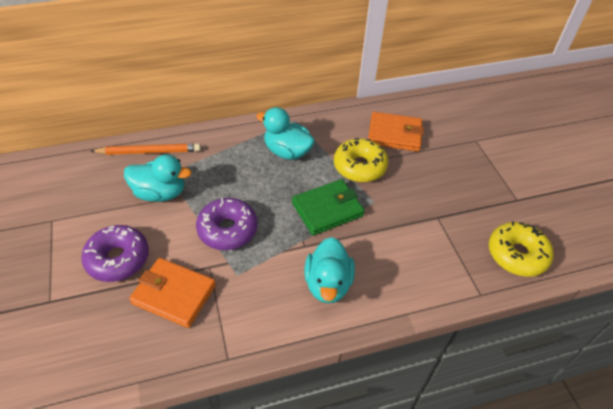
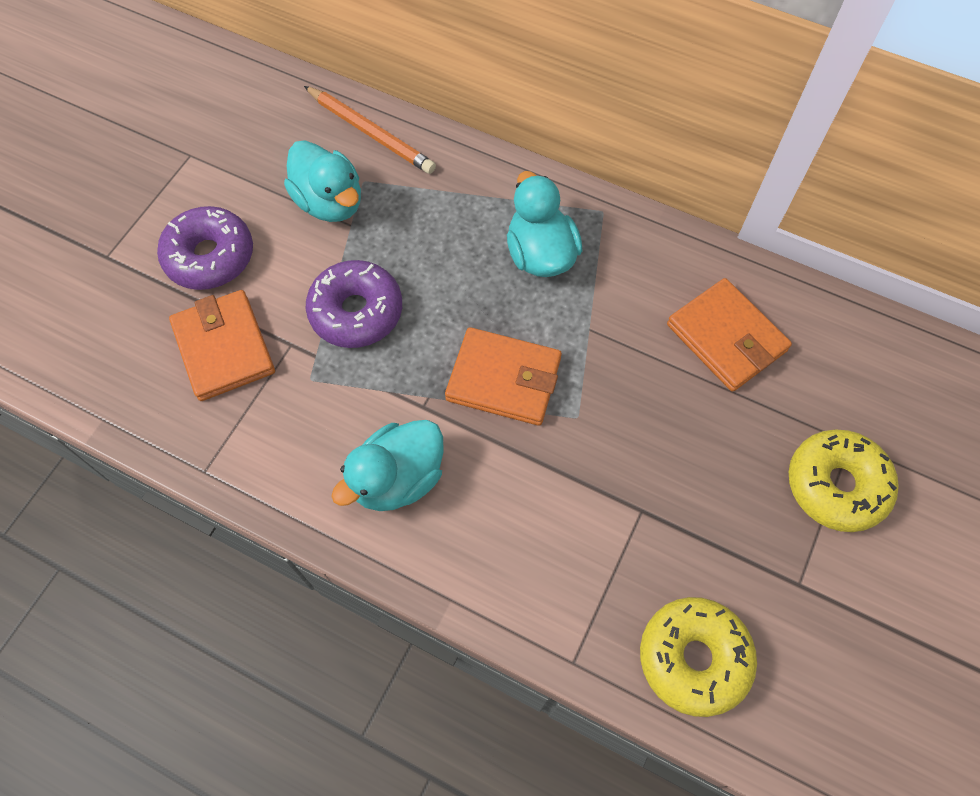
camera: 45 degrees right, 15 degrees up
(327, 209) = (503, 379): green wallet -> orange wallet
(359, 166) = (616, 350): yellow donut -> yellow donut (836, 485)

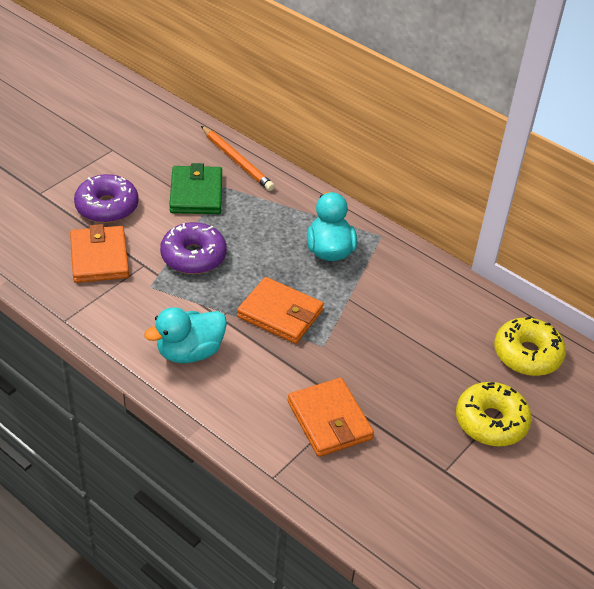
camera: 10 degrees right, 20 degrees down
(330, 202) = (196, 193): turquoise duck -> green wallet
(693, 658) = (356, 494): yellow donut -> yellow donut (527, 354)
(726, 338) = (442, 323): orange wallet -> orange wallet (329, 420)

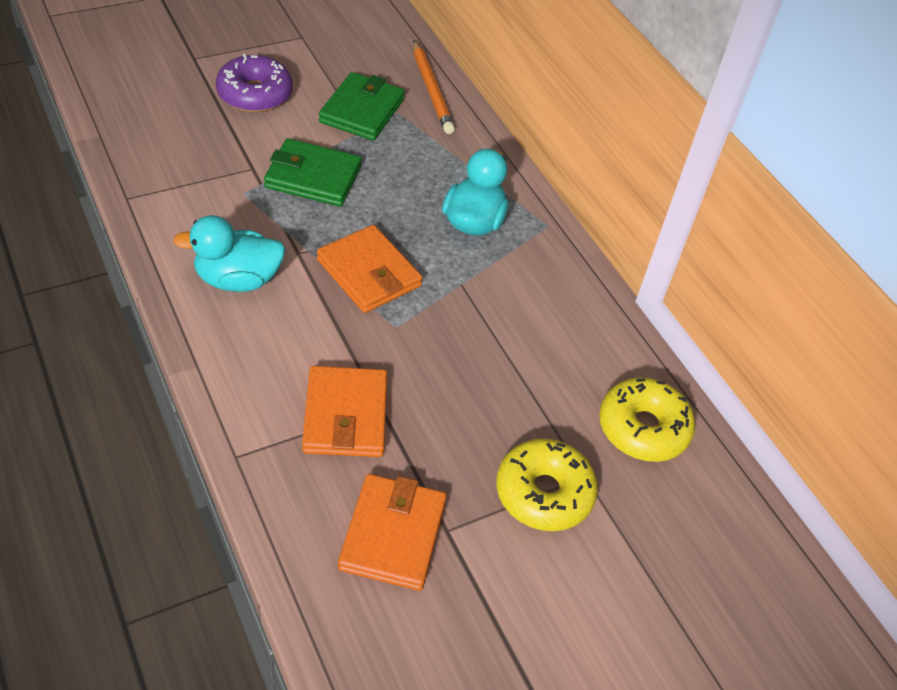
camera: 20 degrees right, 5 degrees up
(99, 258) = (210, 144): orange wallet -> orange wallet (393, 535)
(193, 256) = (313, 177): purple donut -> green wallet

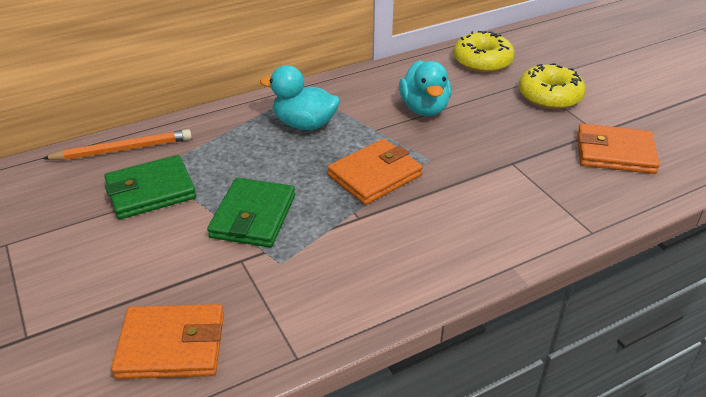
camera: 85 degrees left, 10 degrees down
(238, 279) = (401, 253): turquoise duck -> turquoise duck (424, 108)
(255, 94) = (112, 272): purple donut -> none
(345, 415) = (527, 179): orange wallet -> orange wallet (172, 346)
(362, 111) = (151, 191): green wallet -> green wallet turned 45 degrees counterclockwise

